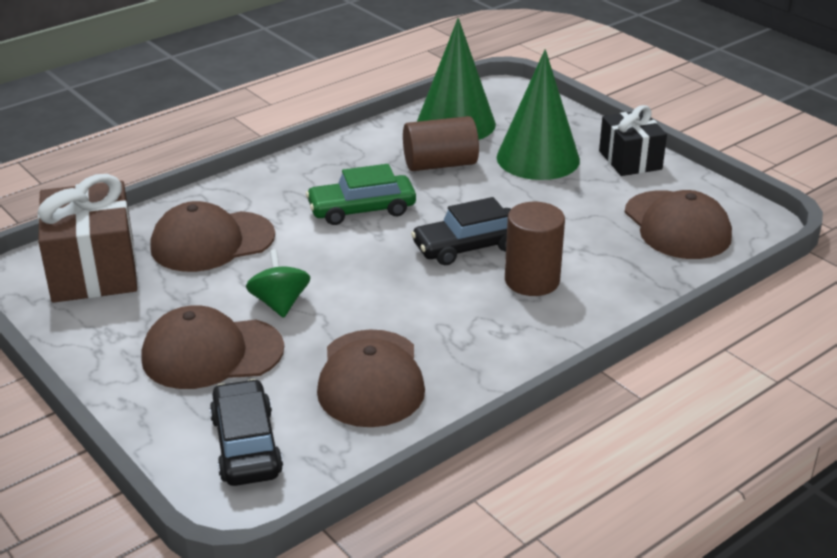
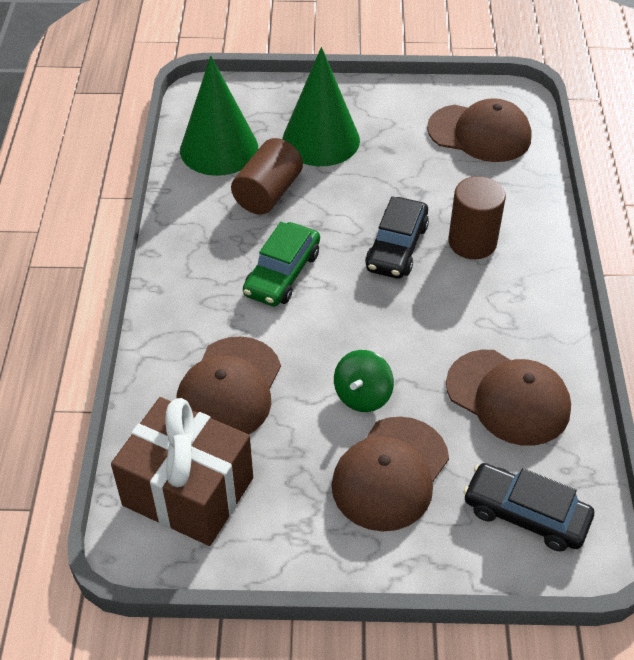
camera: 50 degrees left, 15 degrees up
(280, 303) = (362, 395): green spinning top -> green spinning top turned 90 degrees counterclockwise
(630, 160) = (376, 100): black gift -> none

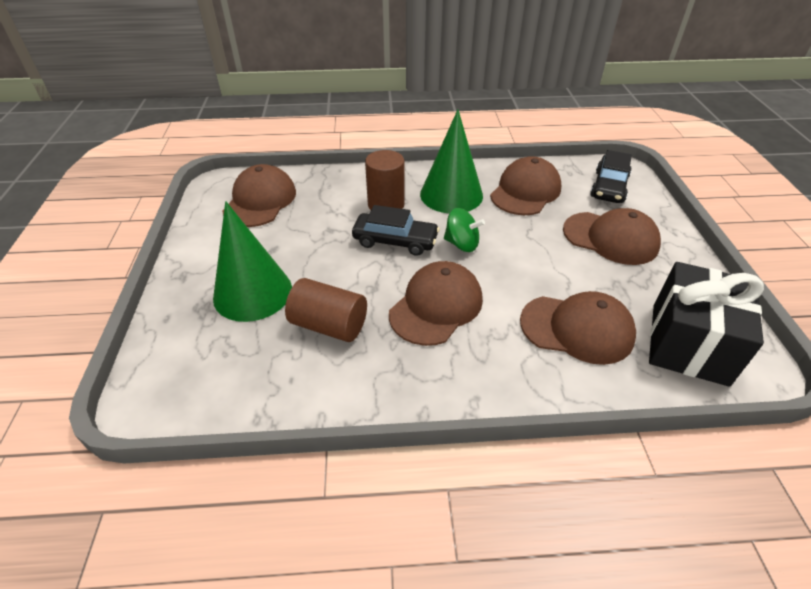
camera: 95 degrees left, 5 degrees down
(188, 491) = (689, 343): brown gift -> black gift
(219, 149) = (254, 373): green cone -> green cone (451, 194)
(282, 274) = (436, 306): green car -> brown cap
(362, 395) = (550, 253): green spinning top -> green spinning top (461, 244)

